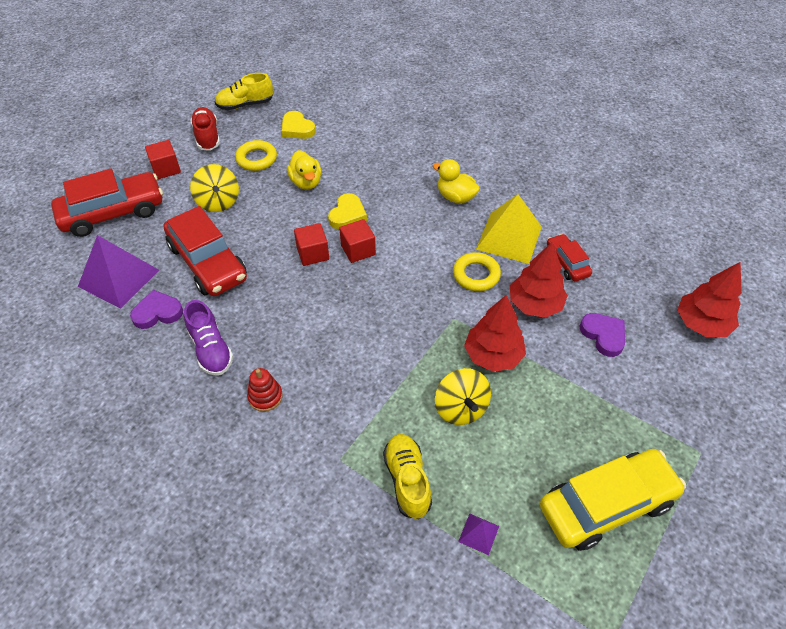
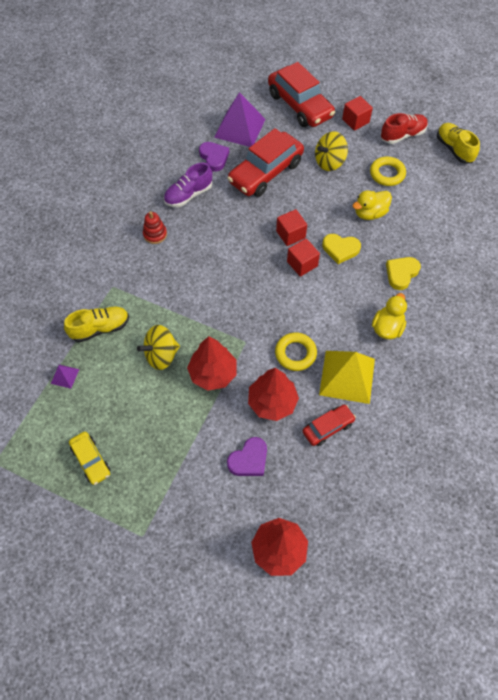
camera: 80 degrees right, 10 degrees up
(297, 128) = (436, 192): yellow heart -> yellow heart (401, 273)
(606, 505) = (91, 460): yellow car -> yellow car, size x0.52

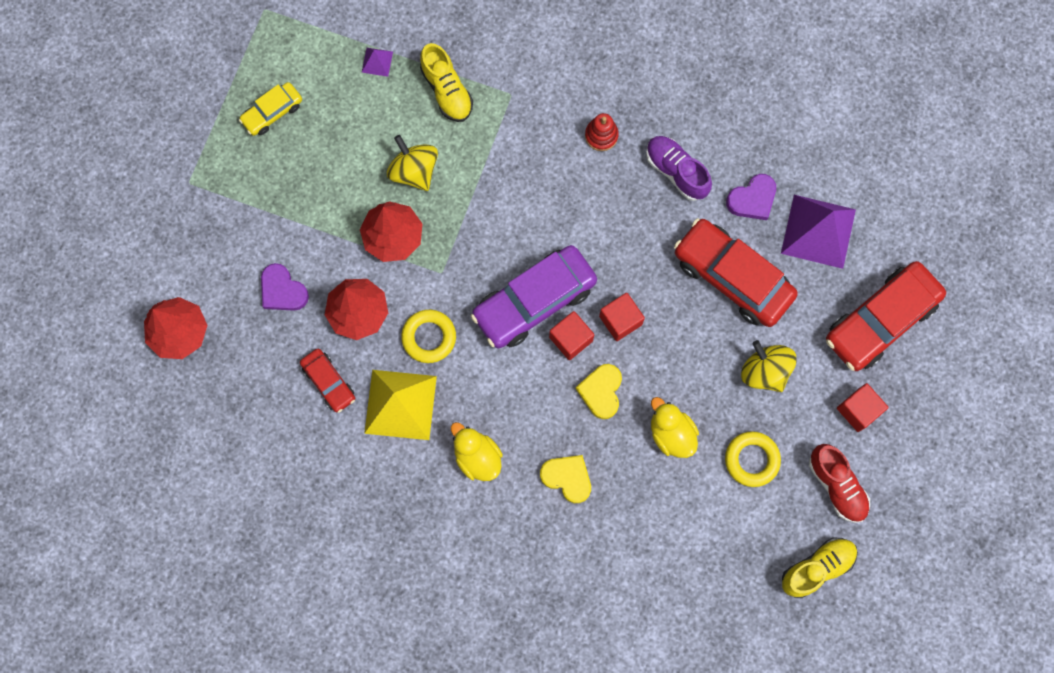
camera: 85 degrees right, 15 degrees up
(272, 284) = (534, 301): none -> purple car
(387, 328) = (477, 457): yellow duck -> yellow duck turned 150 degrees counterclockwise

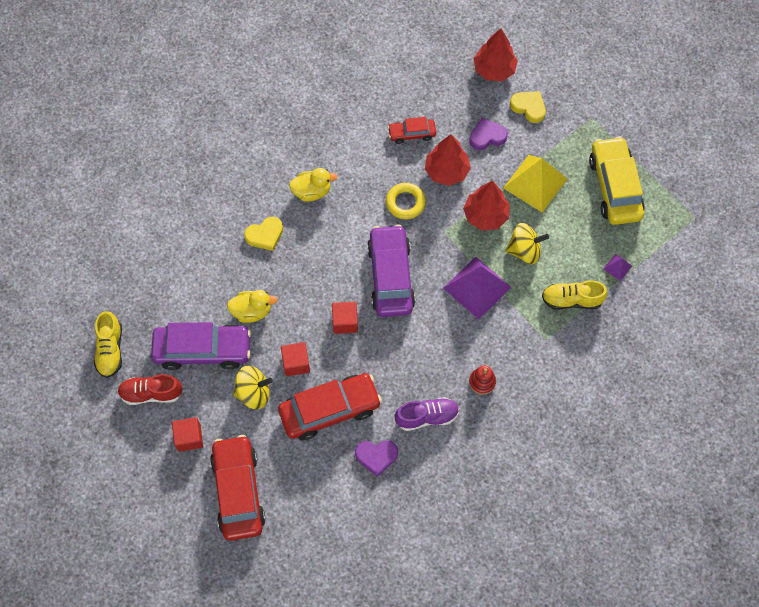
camera: 120 degrees right, 10 degrees down
(272, 112) = (615, 187): yellow car -> yellow car, size x1.92
(400, 404) = (372, 166): yellow pyramid -> yellow pyramid (535, 183)
(571, 339) = (352, 285): red cube -> red cube (296, 363)
(601, 391) = (306, 284): yellow heart -> yellow heart (528, 107)
(751, 459) = (203, 350): yellow ring -> purple car
(752, 199) = (376, 456): purple heart -> purple heart turned 90 degrees counterclockwise
(818, 231) = (326, 488): purple pyramid -> purple pyramid (477, 287)

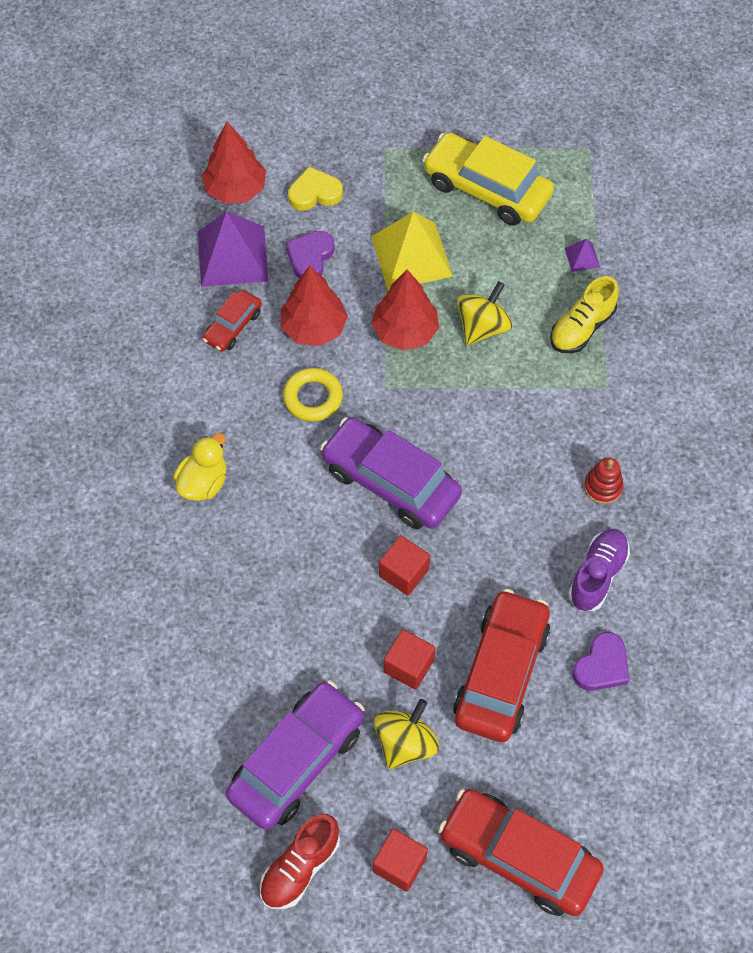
camera: 50 degrees left, 5 degrees down
(110, 350) = (195, 875): yellow shoe -> none
(252, 311) = (296, 665): yellow duck -> none
(265, 235) = (210, 576): yellow heart -> none
(477, 287) = (484, 406): purple pyramid -> purple pyramid (232, 256)

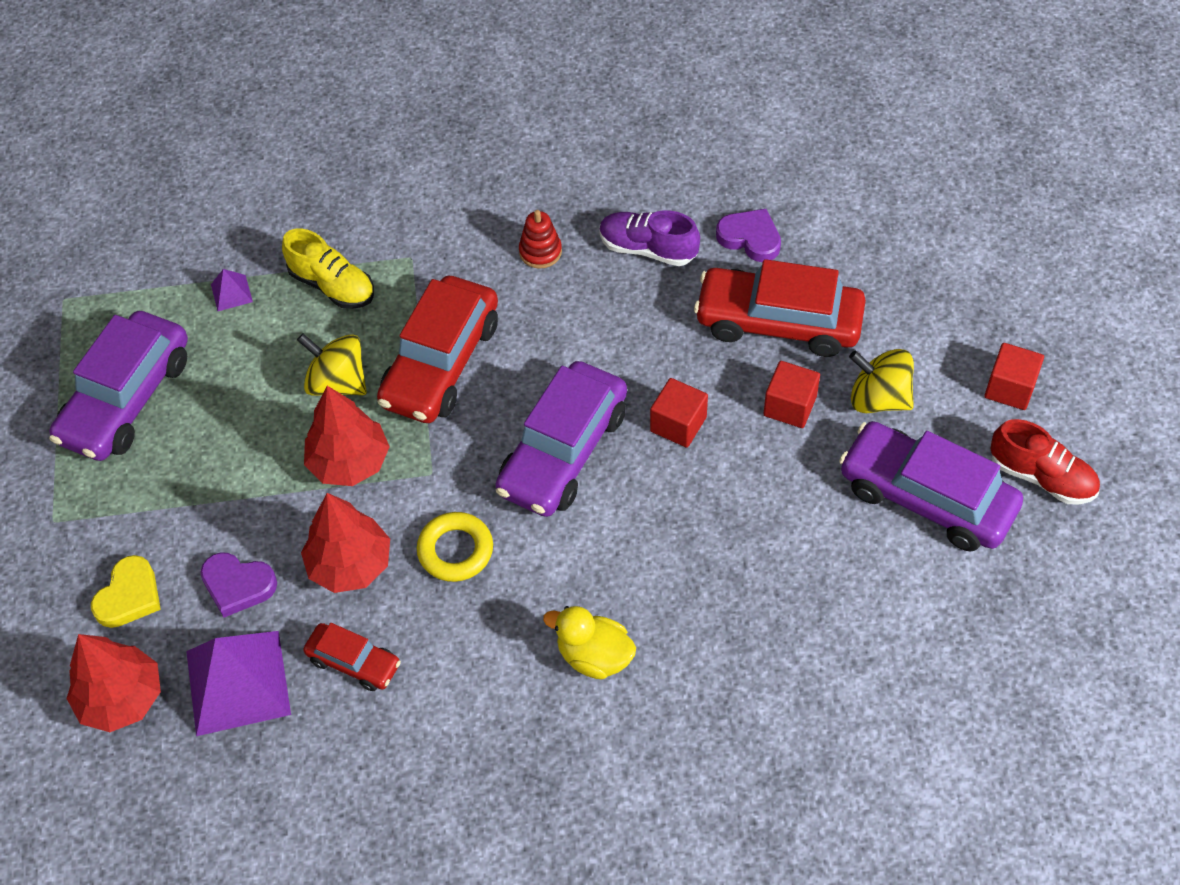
camera: 95 degrees left, 5 degrees down
(314, 193) = (129, 596): yellow heart -> yellow heart turned 135 degrees counterclockwise
(411, 256) = (233, 469): yellow pyramid -> none
(486, 189) = (126, 399): yellow car -> purple car
(519, 857) = (970, 289): red car -> red car (440, 363)

